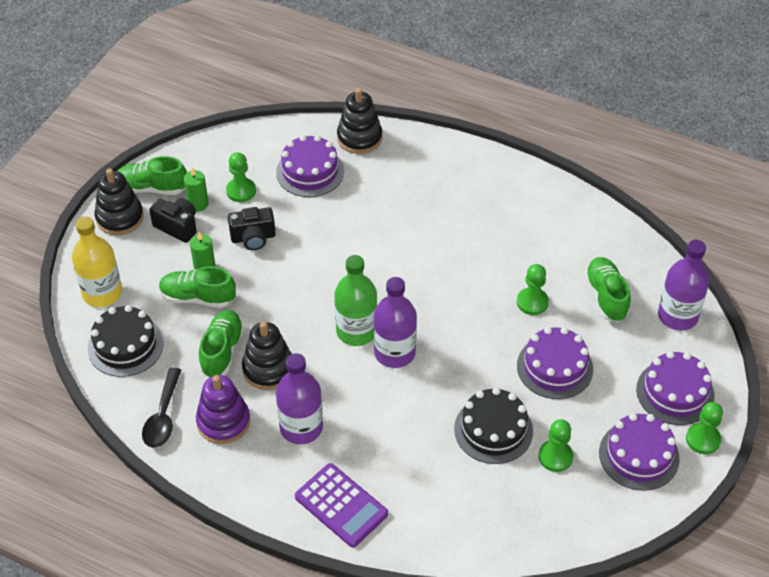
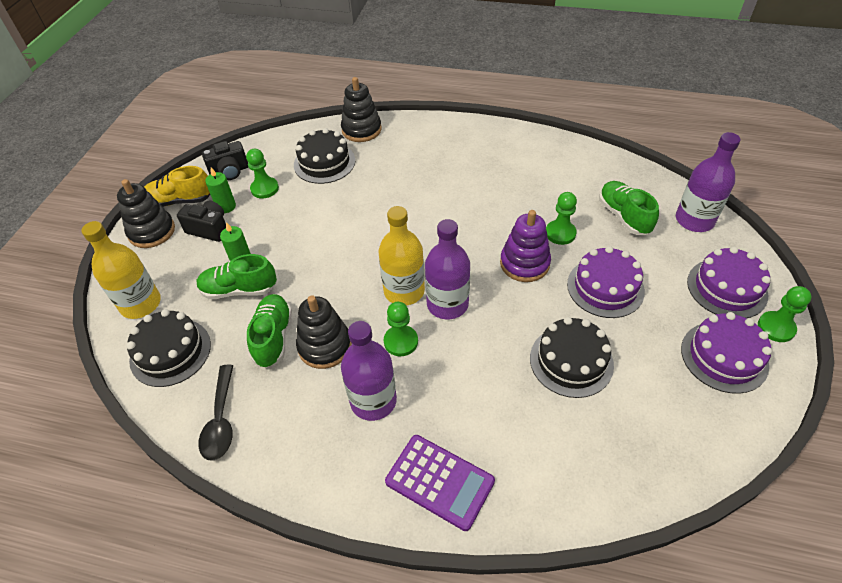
camera: 10 degrees left, 0 degrees up
(152, 188) = (180, 201): green shoe -> yellow shoe
(223, 422) = (288, 412): purple stacking toy -> purple stacking toy (524, 263)
(253, 238) = (284, 226): black camera -> black camera (230, 171)
(310, 172) = (324, 162): purple cake -> black cake
(356, 331) = (404, 291): green bottle -> yellow bottle
(555, 457) = (644, 376): green pawn -> green pawn (401, 341)

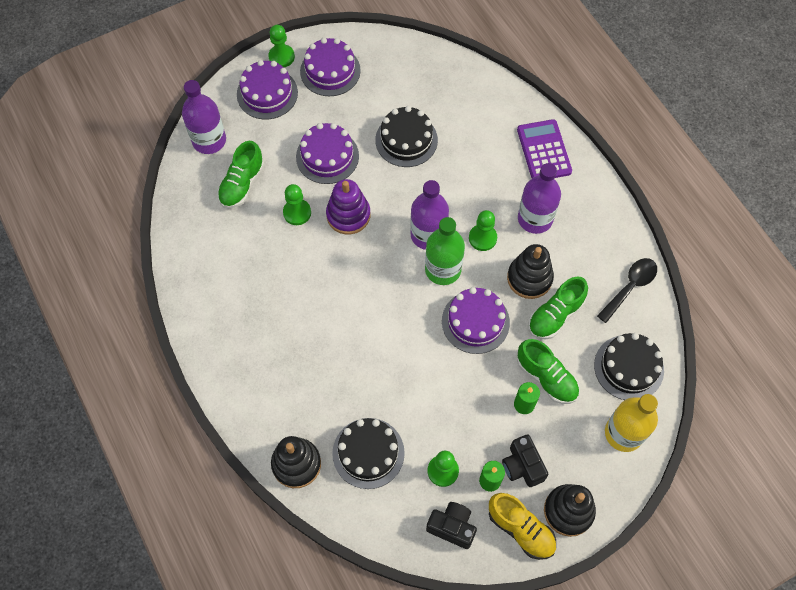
camera: 135 degrees left, 15 degrees up
(336, 279) = (475, 321): none -> purple cake
(404, 291) = (443, 269): yellow bottle -> green bottle

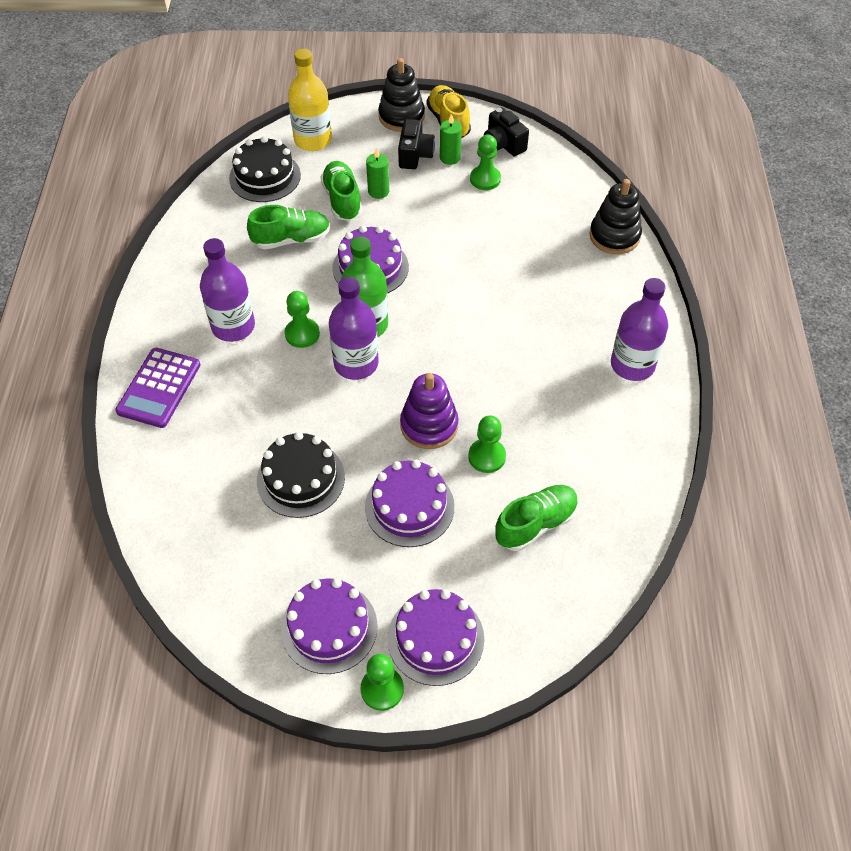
camera: 150 degrees left, 10 degrees down
(209, 140) = (551, 607): purple bottle -> purple bottle (632, 365)
(368, 453) = (543, 217): black cake -> none
(529, 278) = (288, 278): black stacking toy -> none
(630, 287) = (202, 230): black spoon -> none

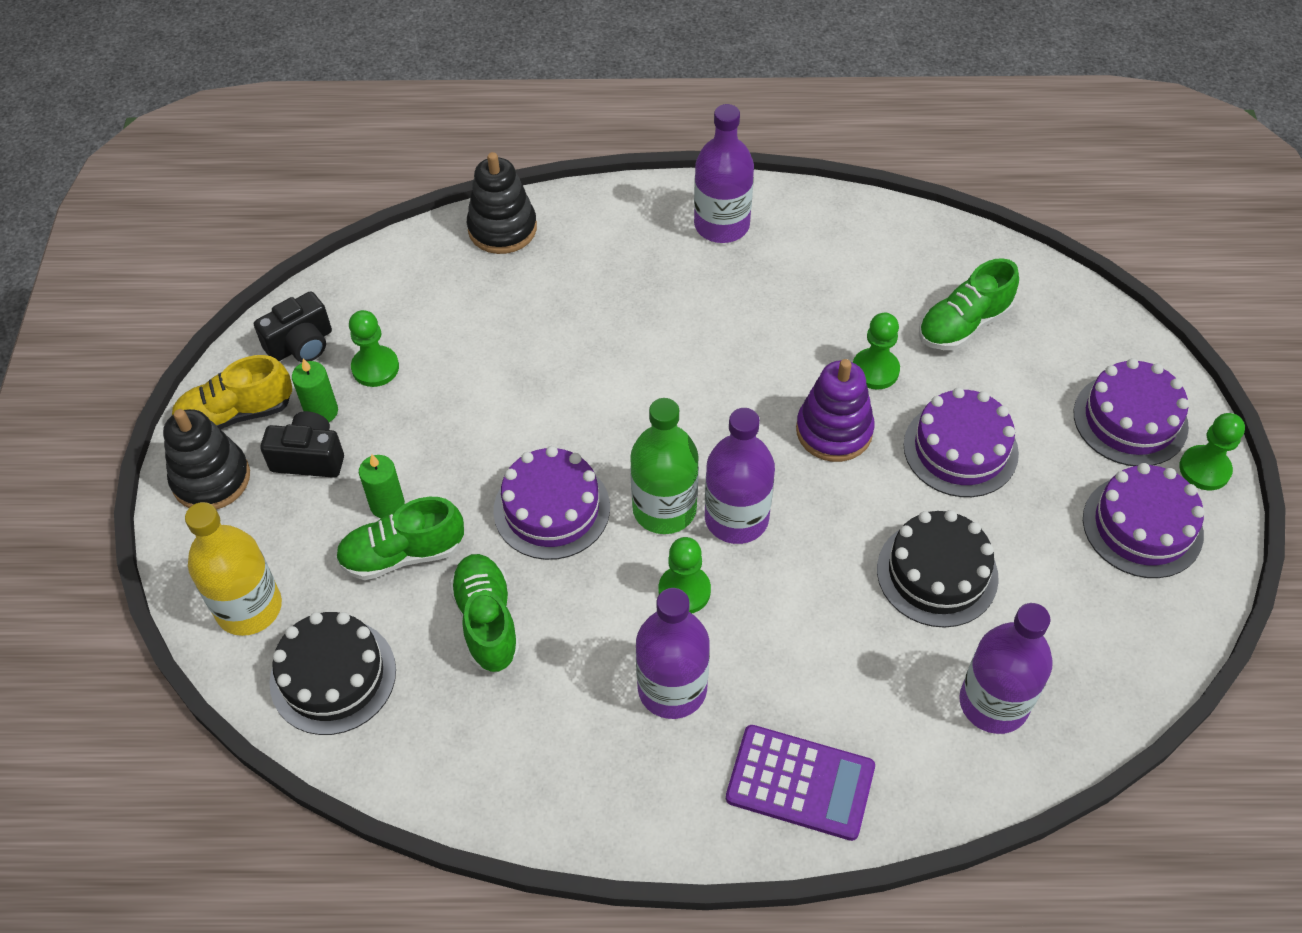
camera: 90 degrees left, 0 degrees up
(194, 501) = (993, 703): none -> purple bottle
(536, 524) = (963, 325): green shoe -> green shoe turned 90 degrees counterclockwise

